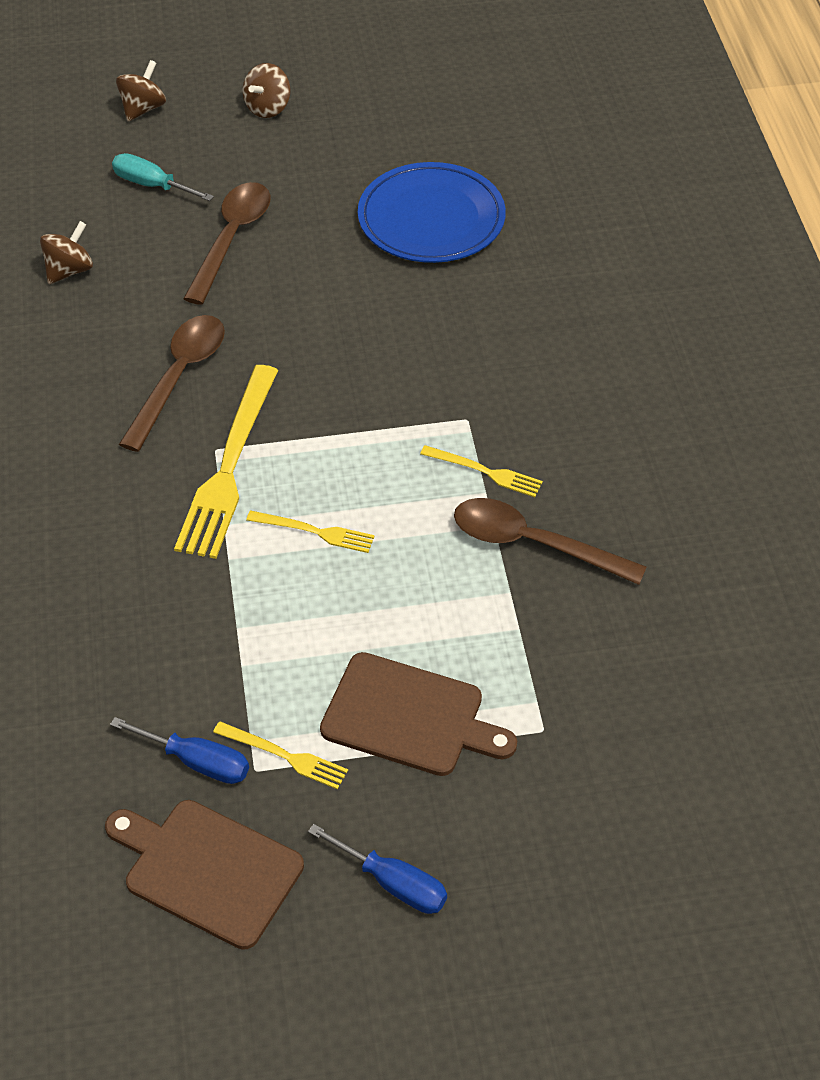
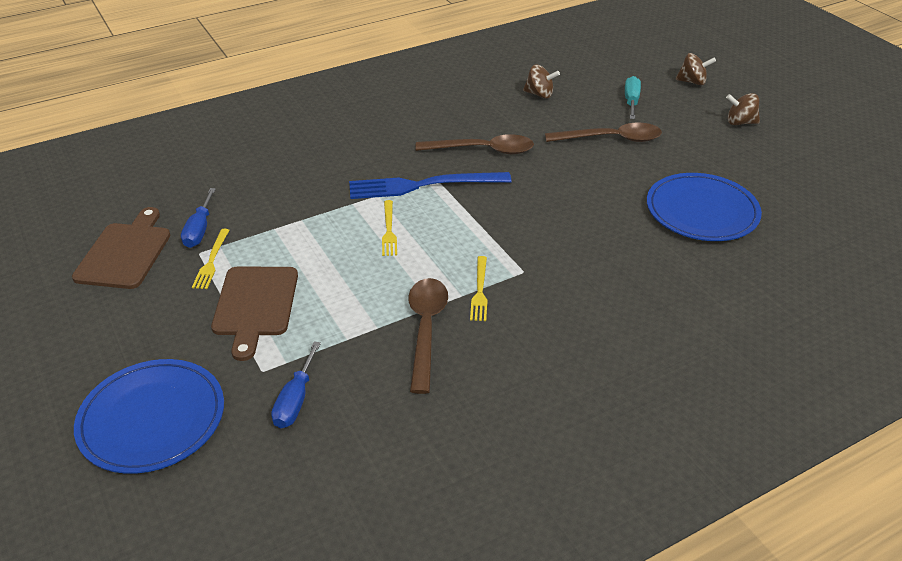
camera: 70 degrees right, 10 degrees down
(229, 467) = (423, 185): yellow fork -> blue fork
(393, 883) = (125, 328): blue screwdriver -> blue screwdriver (295, 400)
(588, 865) = (152, 419): none -> blue plate

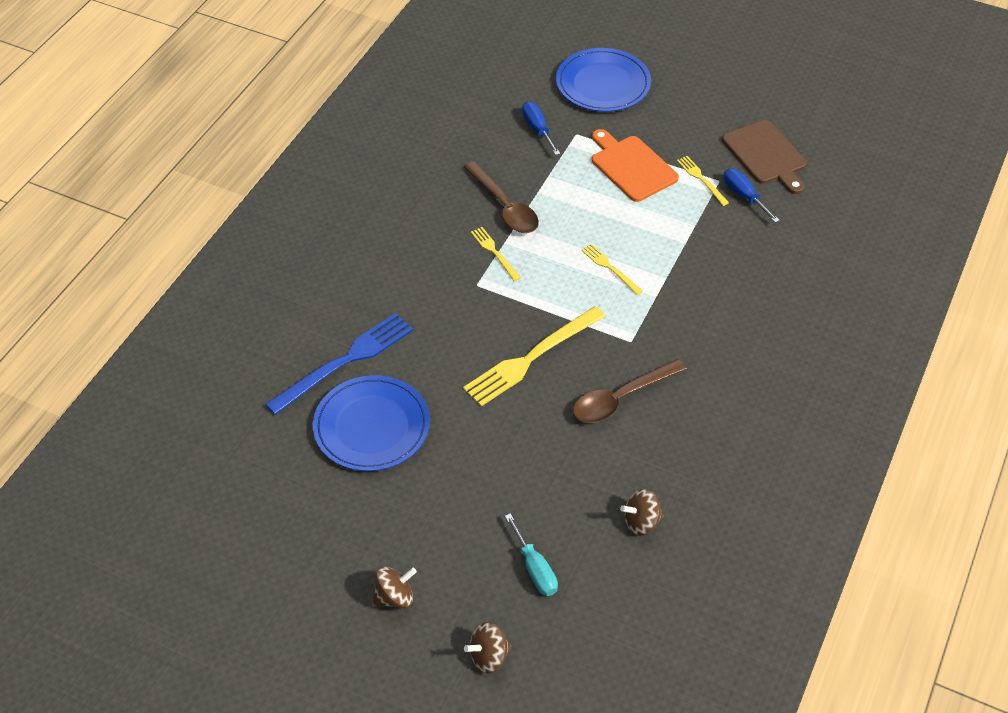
camera: 145 degrees right, 10 degrees up
(255, 305) = (631, 167): brown cutting board -> orange cutting board
(423, 185) = (630, 326): blue fork -> blue fork (345, 361)
(526, 199) = (531, 358): none -> yellow fork
(611, 139) = (513, 486): brown spoon -> none

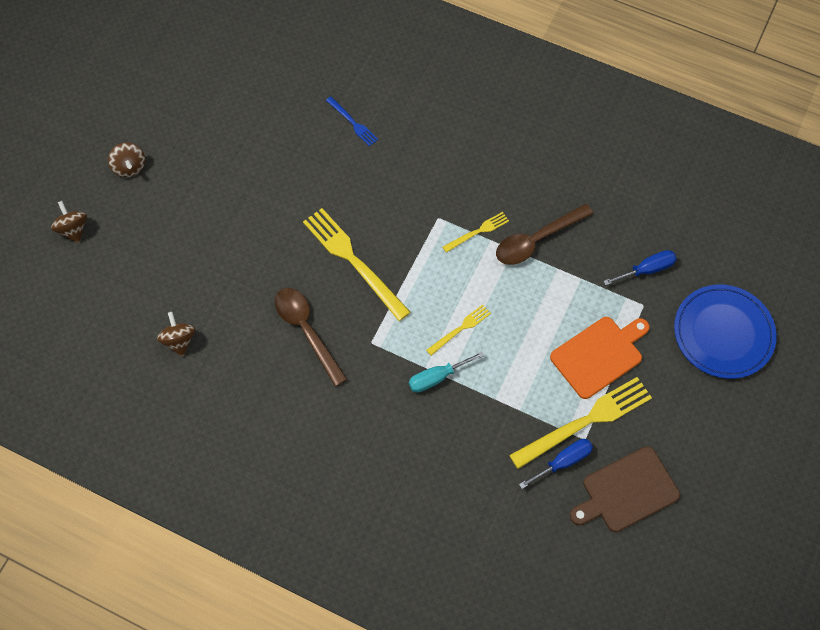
camera: 90 degrees right, 15 degrees up
(345, 361) = (352, 123): blue fork -> blue fork, size x0.50
(372, 426) = (286, 145): blue plate -> none
(535, 568) = (144, 261): turquoise screwdriver -> turquoise screwdriver (437, 377)
(701, 179) = (585, 421): yellow fork -> yellow fork, size x1.99

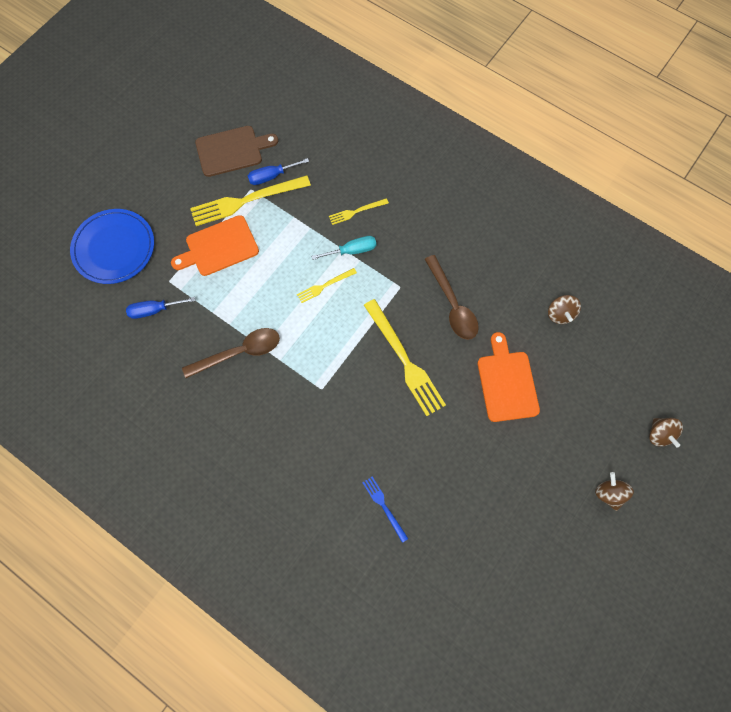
camera: 170 degrees left, 5 degrees up
(238, 255) = (506, 382): none -> orange cutting board
(478, 232) = (289, 369): yellow fork -> yellow fork (356, 211)

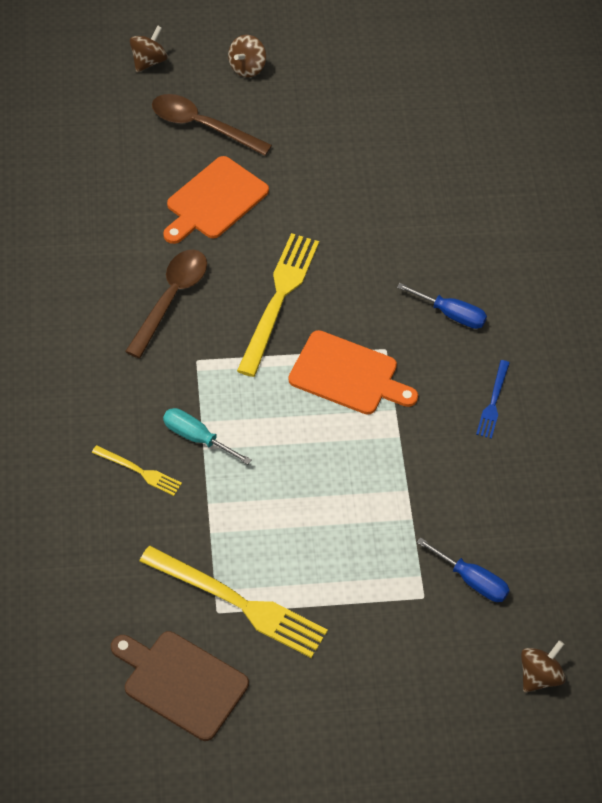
camera: 135 degrees left, 15 degrees down
(114, 248) = (447, 698): blue plate -> none
(219, 247) = (329, 580): orange cutting board -> orange cutting board (348, 375)
(240, 352) = (427, 453): brown spoon -> brown spoon (201, 126)
(271, 176) = (176, 603): blue screwdriver -> blue screwdriver (451, 314)
(325, 286) = (267, 432): yellow fork -> none
(384, 507) = (441, 219): blue fork -> blue fork (493, 402)
(560, 314) = (89, 201): brown spinning top -> brown spinning top (539, 676)

